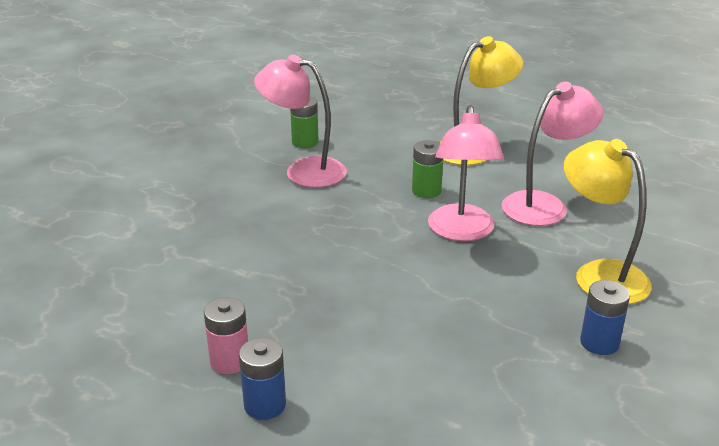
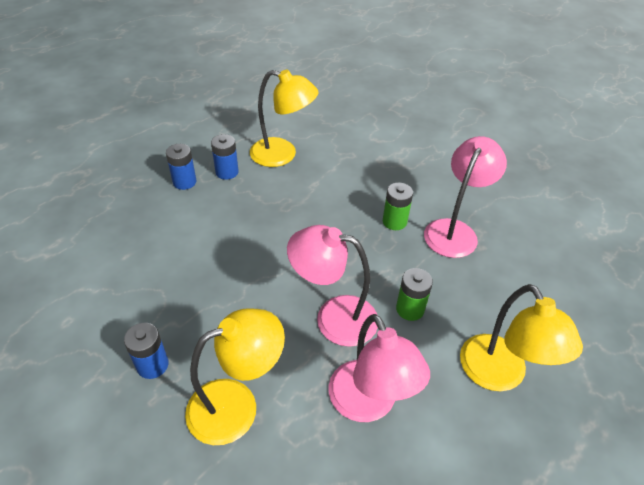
camera: 100 degrees right, 15 degrees up
(176, 310) = (282, 155): none -> yellow lamp
(229, 361) = (227, 172): pink battery -> blue battery
(305, 142) = (511, 238): green battery -> green battery (394, 221)

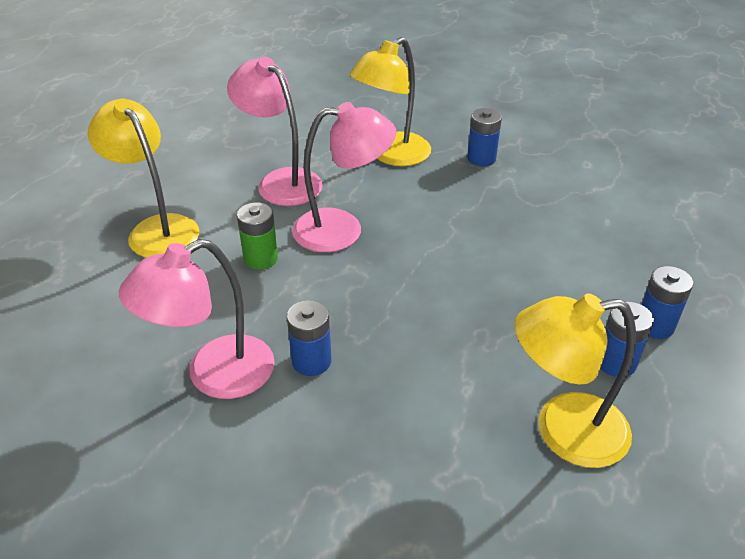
camera: 160 degrees right, 5 degrees down
(394, 221) = (311, 361): green battery -> blue battery
(454, 230) = (214, 375): pink lamp -> pink lamp turned 45 degrees clockwise

